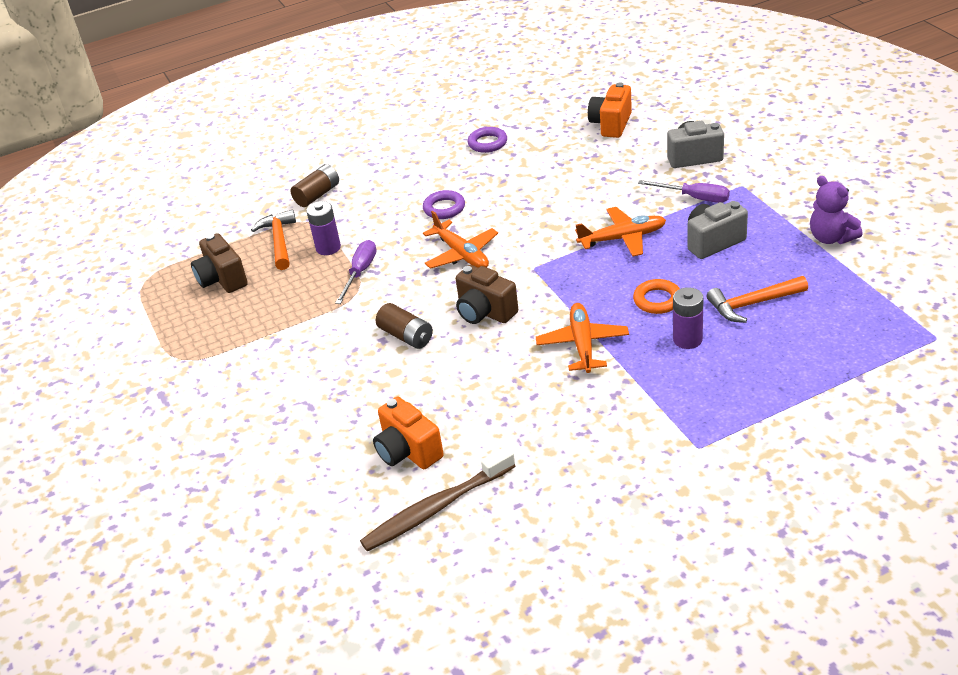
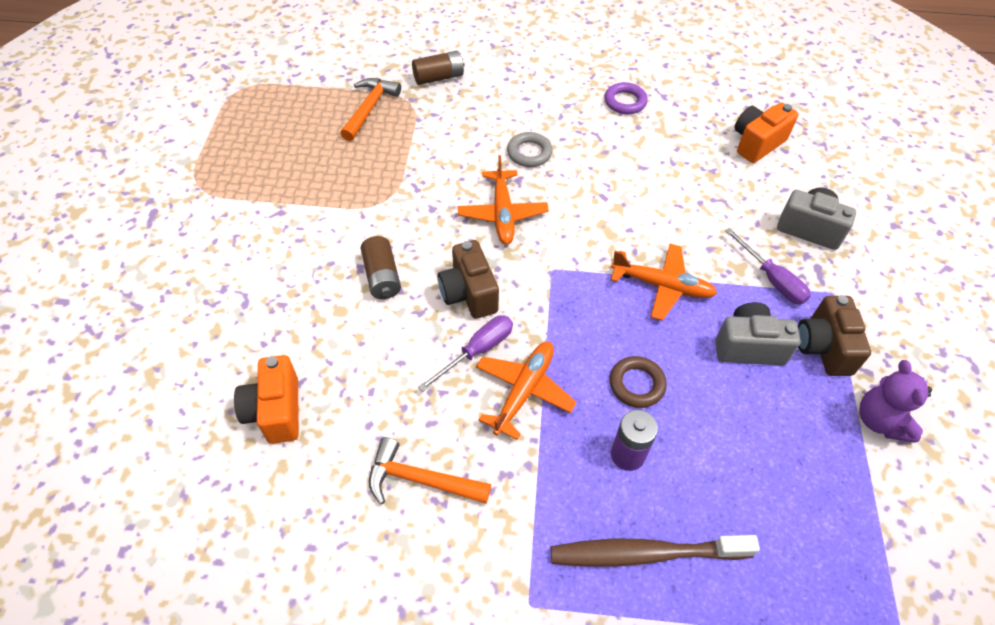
camera: 25 degrees right, 15 degrees up
(222, 279) = (295, 122): brown camera -> brown camera (823, 347)
(328, 248) = (400, 139): purple battery -> none
(360, 273) = (403, 182): purple screwdriver -> purple screwdriver (477, 351)
(436, 508) = (243, 496): brown toothbrush -> brown toothbrush (645, 553)
(444, 208) = (529, 153): purple ring -> grey ring
(657, 300) = (636, 384): orange ring -> brown ring
(753, 304) = (729, 453): orange hammer -> orange hammer (421, 480)

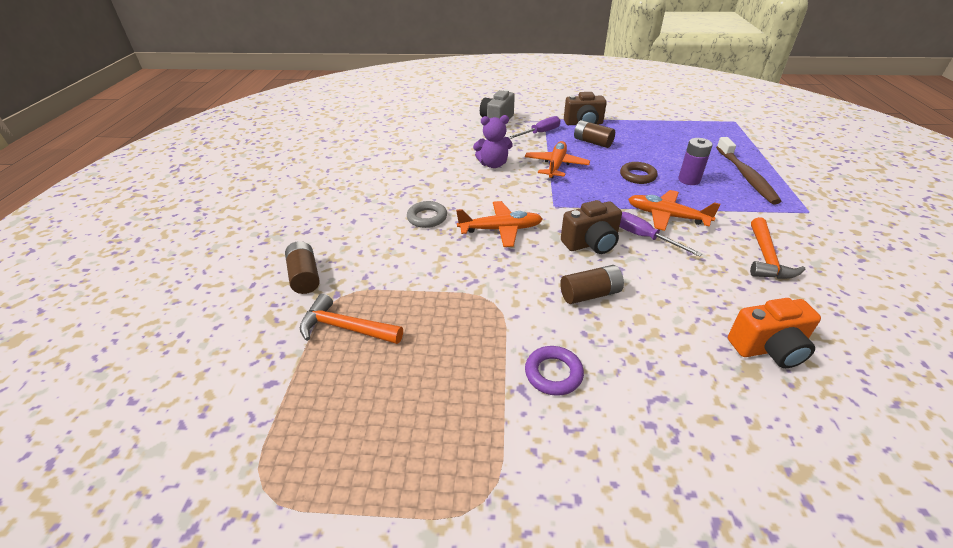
camera: 90 degrees left, 15 degrees down
(625, 102) = (369, 174): purple ring -> purple ring (553, 373)
(748, 347) = (592, 142): grey camera -> brown battery
(756, 143) = (422, 130): orange camera -> none
(880, 421) = (622, 115): purple teddy bear -> purple teddy bear (493, 164)

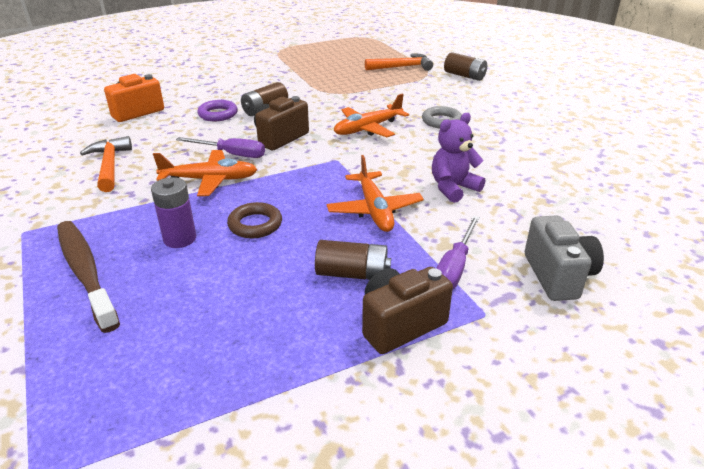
camera: 150 degrees right, 5 degrees down
(553, 373) = (270, 78): purple ring -> purple ring (218, 114)

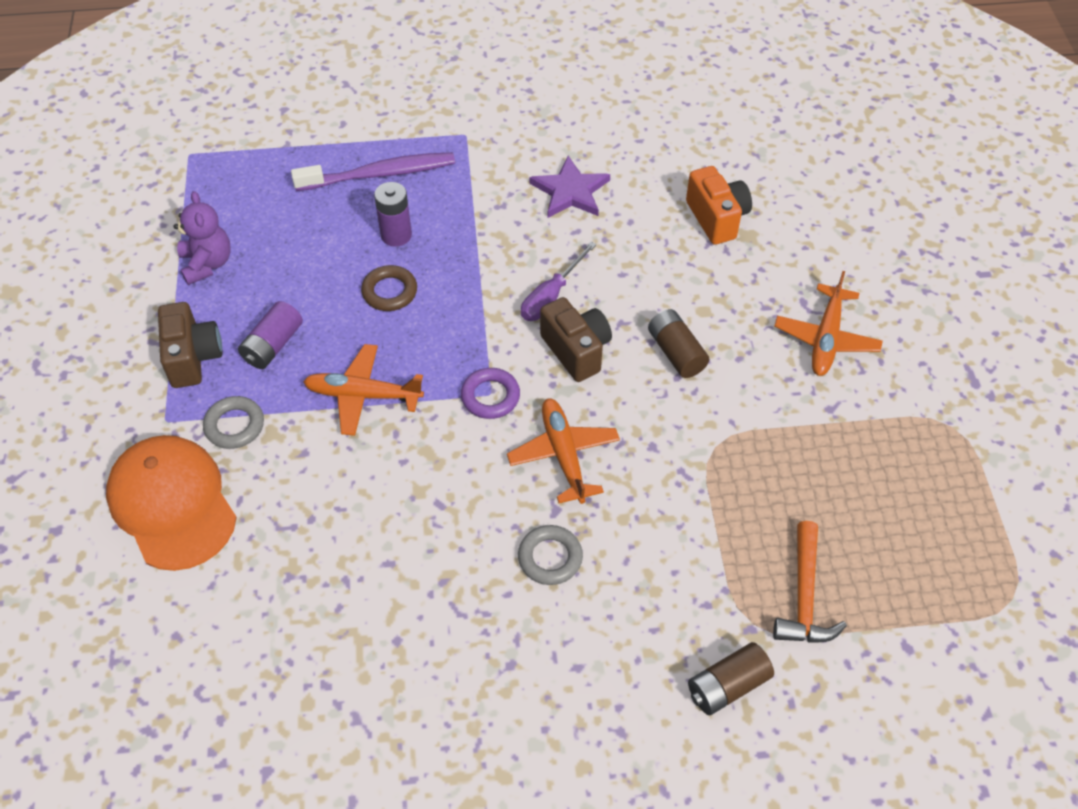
camera: 110 degrees right, 20 degrees up
(85, 272) = (379, 174): brown toothbrush -> purple toothbrush
(110, 165) = (570, 191): orange hammer -> purple star
(209, 180) = (497, 269): orange plane -> orange plane (826, 338)
(218, 114) = (678, 299): purple ring -> purple ring (490, 396)
(352, 273) = (273, 345): brown battery -> purple battery
(453, 188) = (366, 487): purple teddy bear -> purple teddy bear (207, 264)
(454, 267) = (234, 425): purple screwdriver -> grey ring
(558, 276) = (172, 504): grey camera -> orange cap

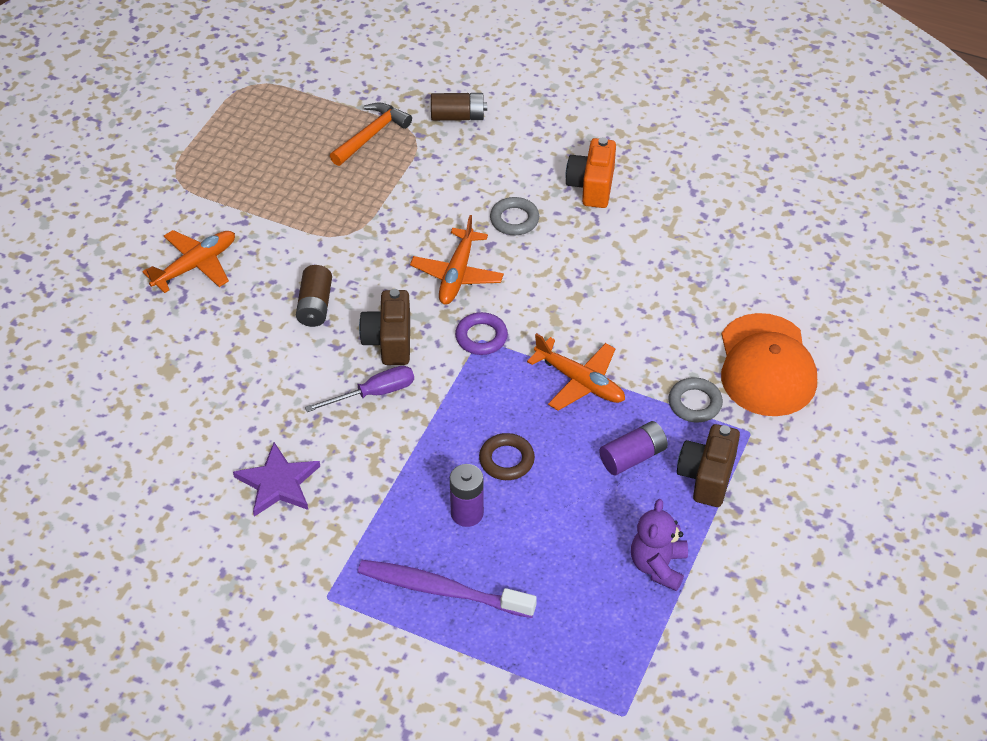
camera: 150 degrees left, 5 degrees down
(716, 218) = (177, 396): orange camera -> orange camera (592, 186)

